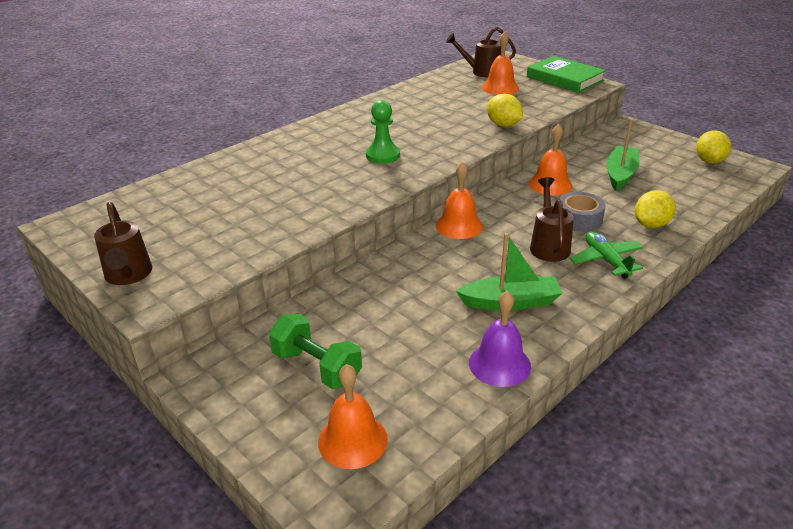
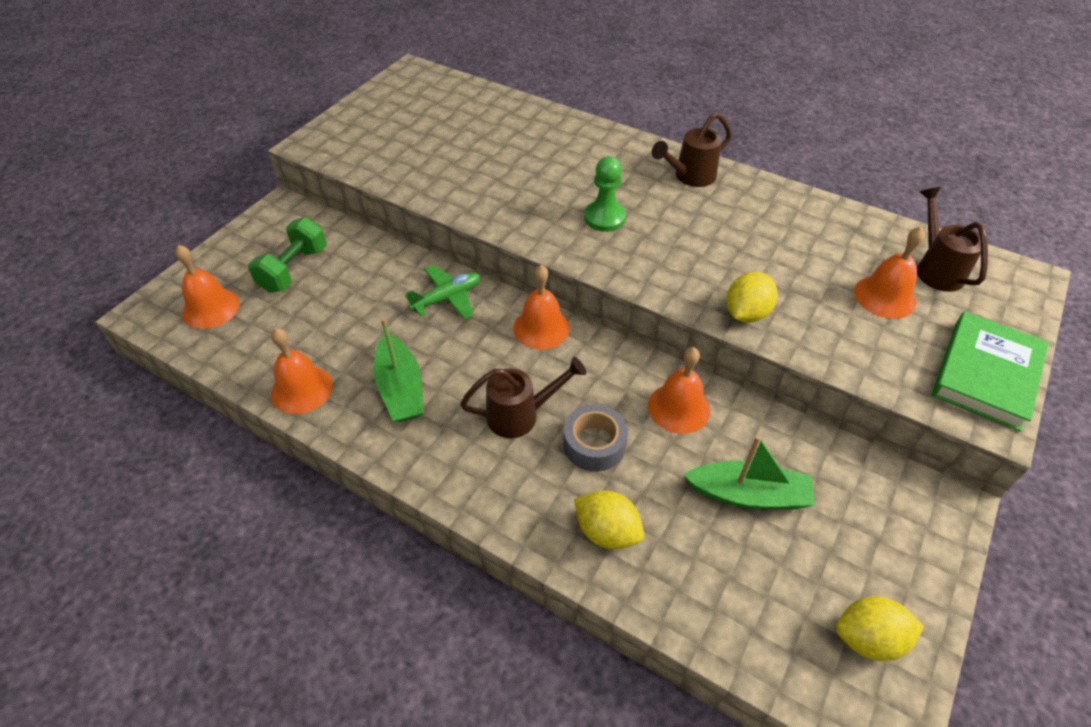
camera: 75 degrees right, 15 degrees up
(128, 276) = (345, 124): brown watering can -> brown watering can (690, 177)
(499, 364) = (302, 389): purple bell -> orange bell
(606, 260) = (501, 476): green plane -> green plane (447, 298)

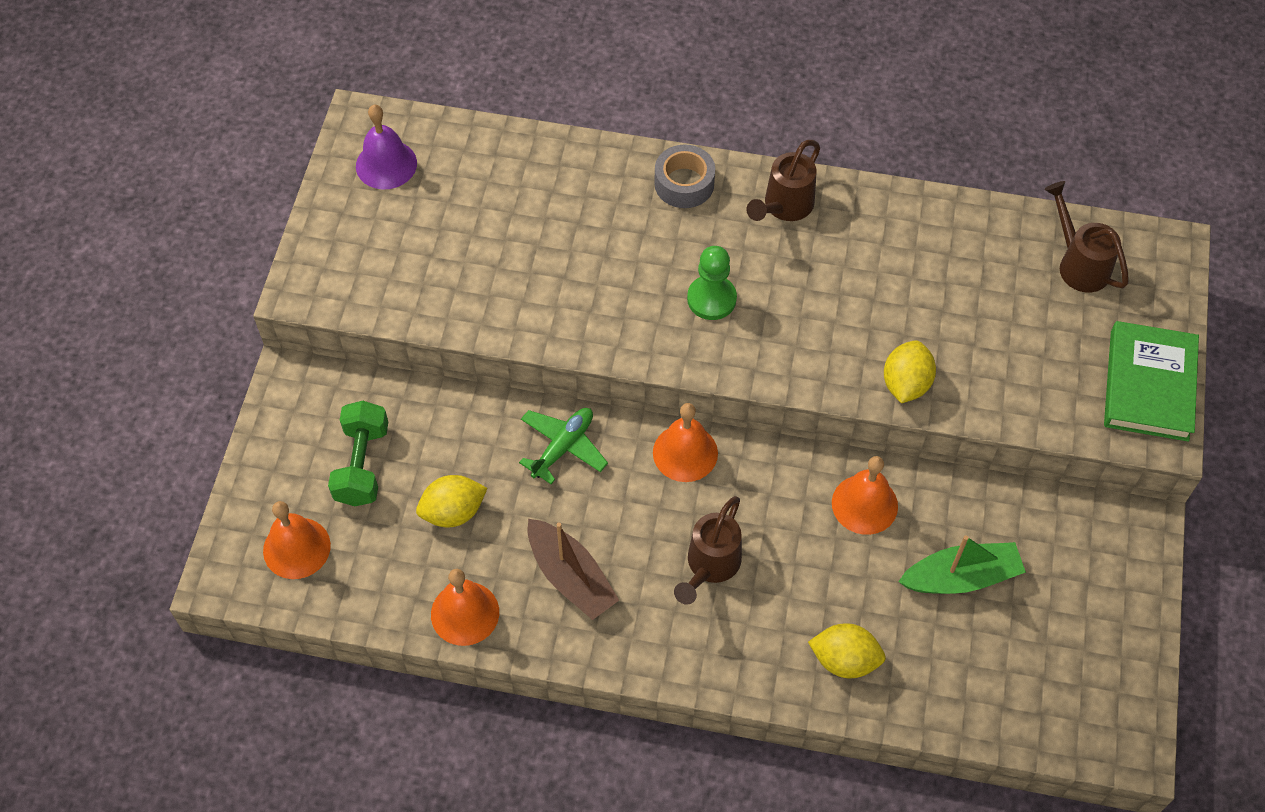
camera: 20 degrees left, 10 degrees up
(401, 388) = (571, 577): green boat -> brown boat
(413, 94) = (386, 164): none -> purple bell
(520, 415) = (710, 566): brown watering can -> brown watering can turned 150 degrees clockwise
(594, 444) = (797, 573): grey tape -> grey tape (684, 183)
(868, 638) = (1100, 679): yellow lemon -> yellow lemon (453, 512)
(885, 296) = (1036, 318): orange bell -> none

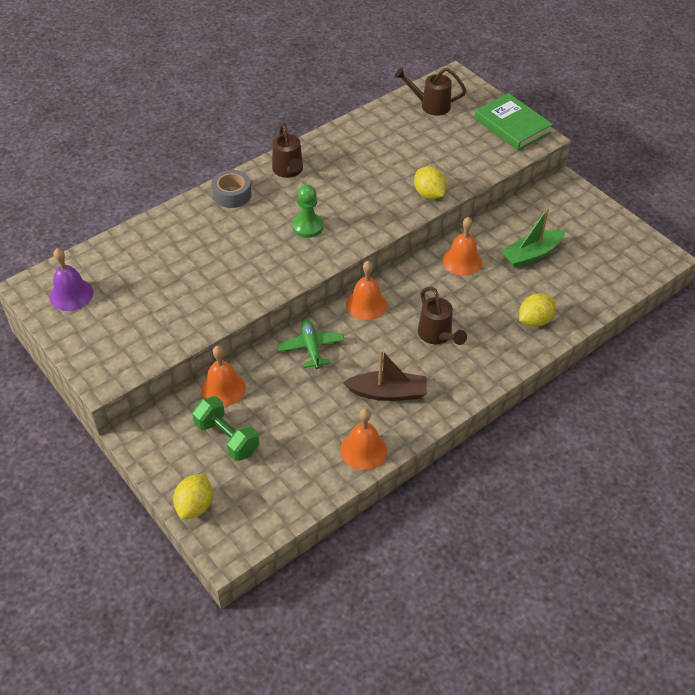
camera: 50 degrees left, 10 degrees down
(296, 548) = (245, 501): orange bell -> orange bell (223, 388)
(453, 512) = (299, 416): yellow lemon -> yellow lemon (195, 505)
(961, 577) = (531, 254): green boat -> green boat turned 150 degrees counterclockwise

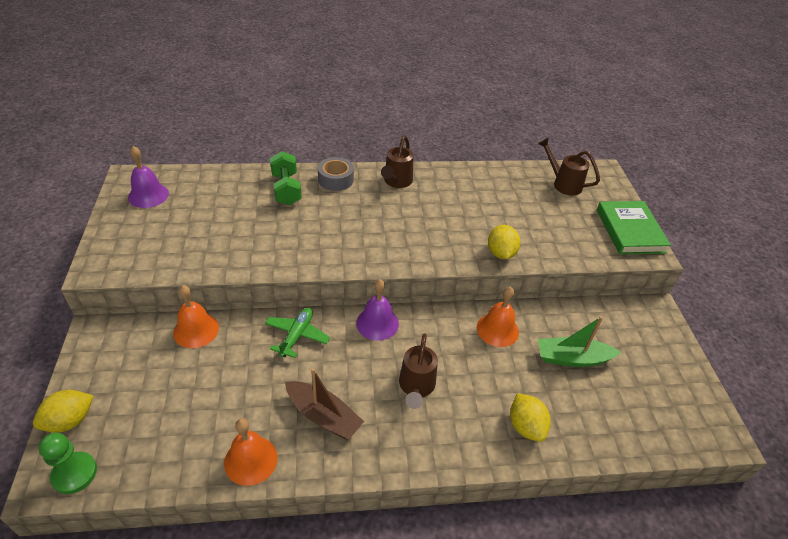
camera: 30 degrees right, 5 degrees down
(227, 438) = (155, 375): green dumbbell -> green dumbbell (286, 189)
(308, 226) = (370, 230): green pawn -> green pawn (74, 473)
(366, 304) = (377, 323): orange bell -> purple bell
(534, 320) = (526, 426): yellow lemon -> yellow lemon turned 75 degrees clockwise

